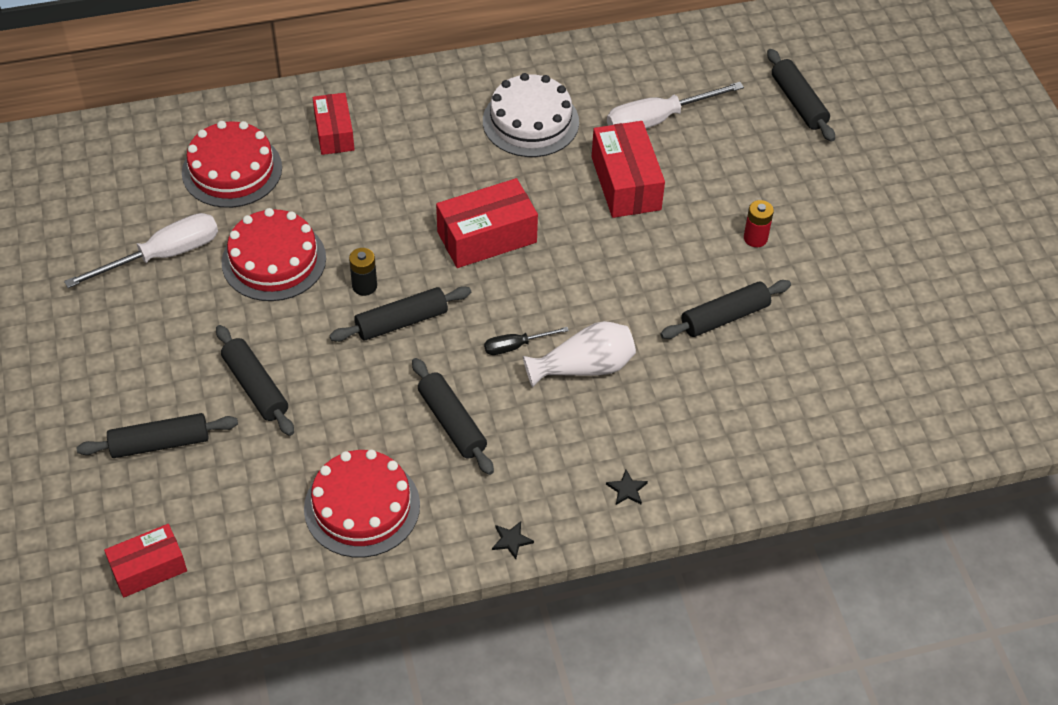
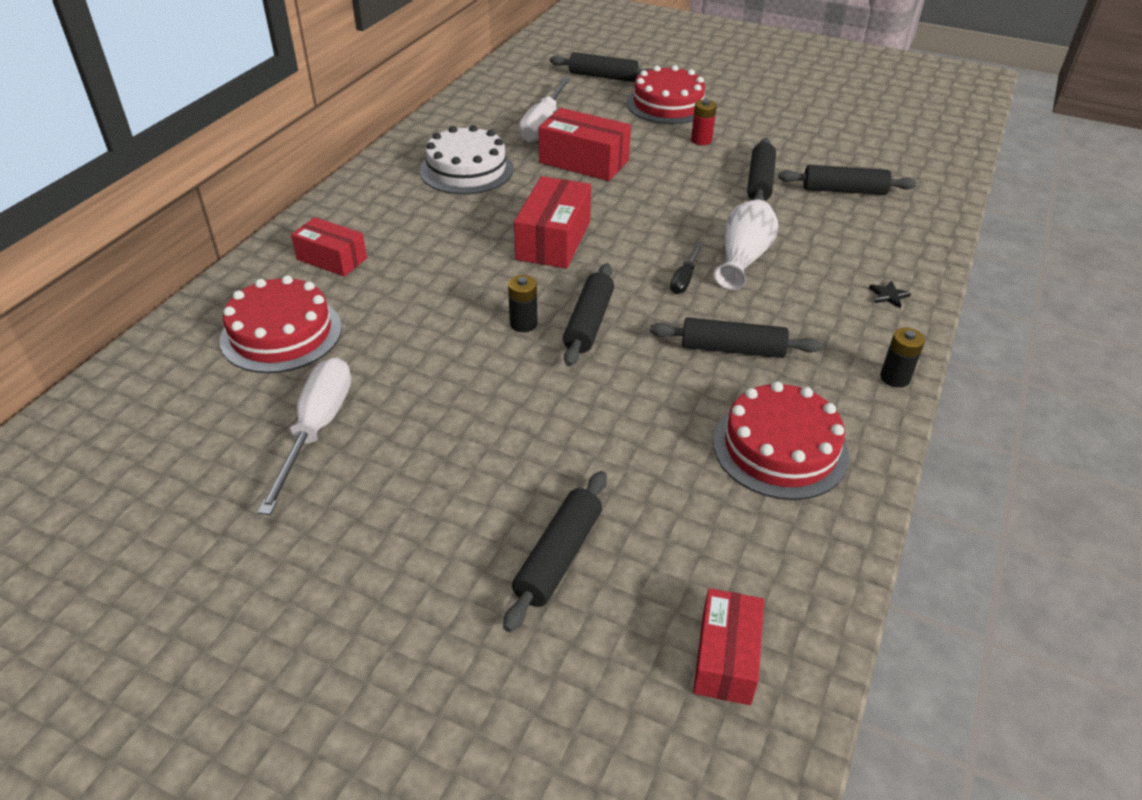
camera: 50 degrees left, 10 degrees down
(255, 387) = (562, 448): black rolling pin -> black rolling pin (844, 190)
(274, 260) = (423, 360): red cake -> red cake (668, 104)
(511, 540) = (895, 378): black star -> black battery

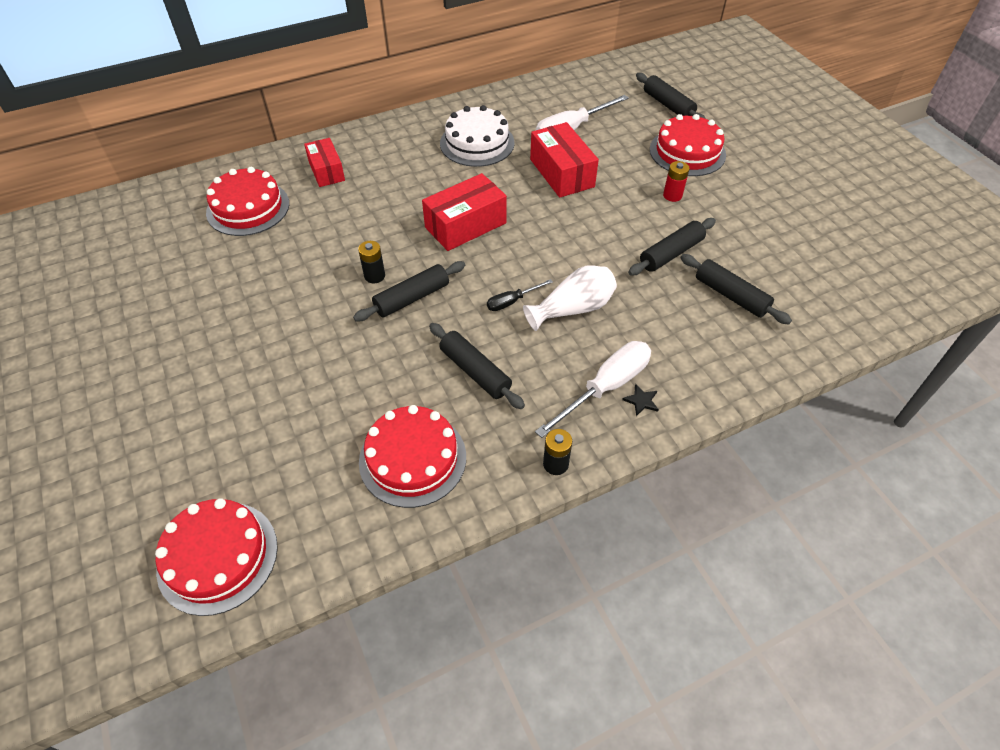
camera: 40 degrees right, 10 degrees up
(317, 429) = (198, 279): white screwdriver -> white screwdriver (605, 387)
(558, 557) = (214, 435): black rolling pin -> none
(726, 658) = (218, 557): red box -> red cake

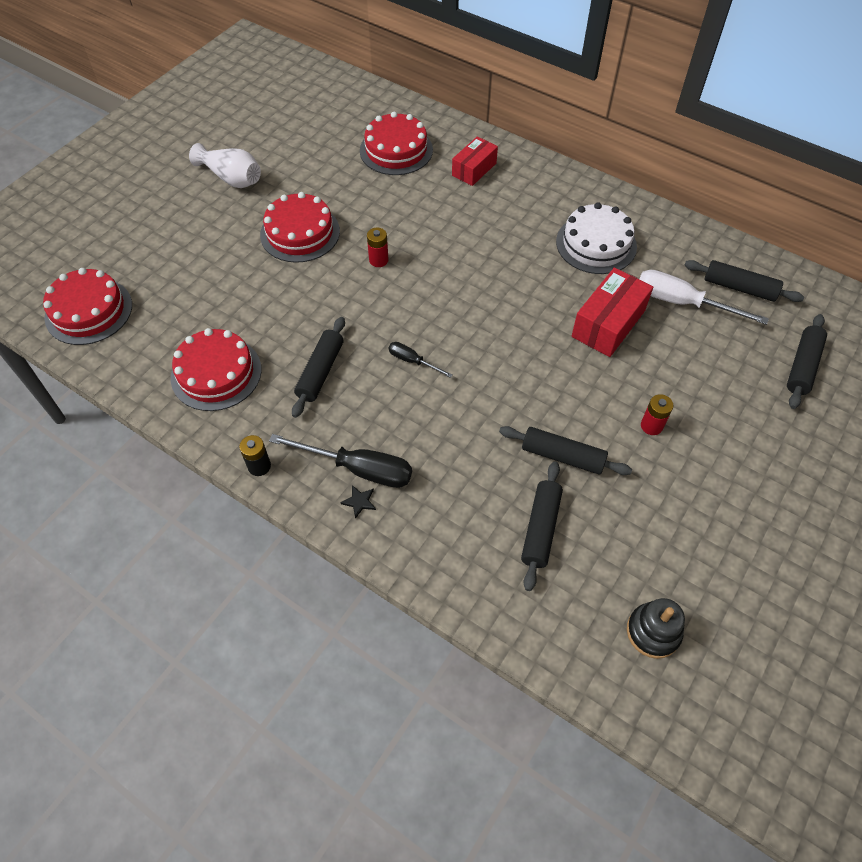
camera: 60 degrees right, 5 degrees up
(374, 276) = (378, 260): black battery -> red battery
(412, 298) = (371, 295): black rolling pin -> black rolling pin (739, 288)
(465, 225) = (480, 288): red box -> none
(573, 309) = (434, 408): white vase -> white vase (231, 178)
(605, 387) = (358, 469): white screwdriver -> black screwdriver
(687, 152) = (735, 413): red cake -> red cake (300, 233)
(846, 275) = (653, 632): none -> black stacking toy

